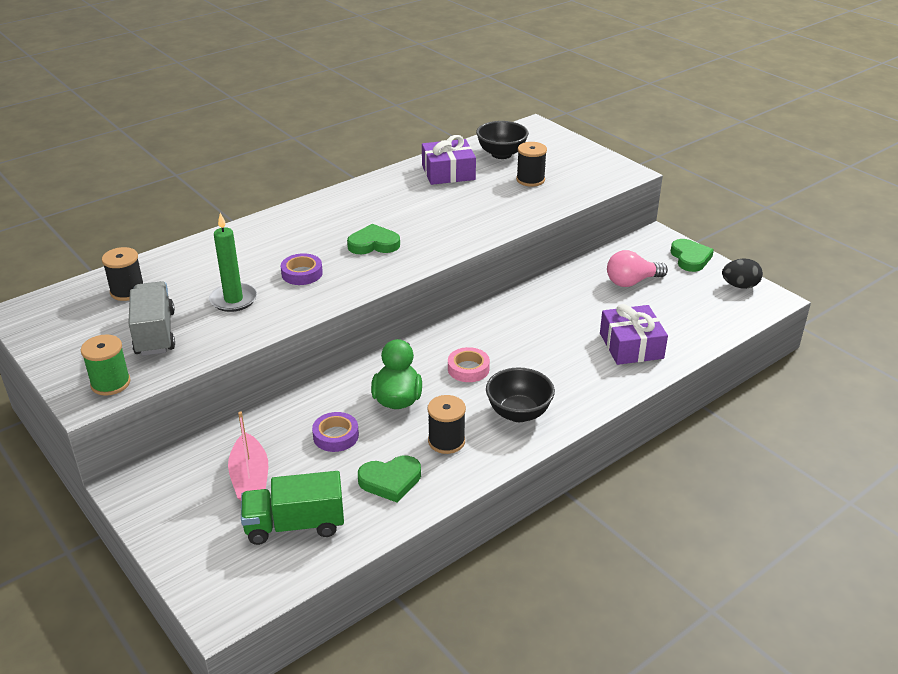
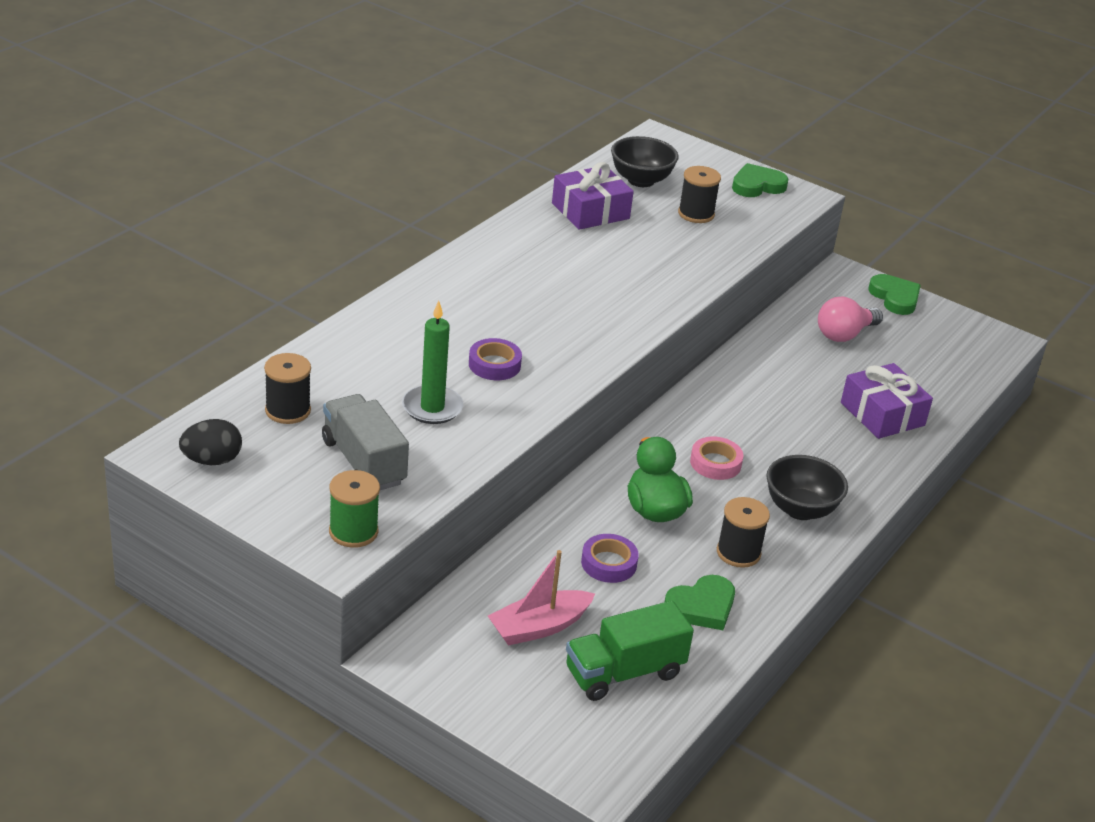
camera: 20 degrees left, 0 degrees up
(250, 478) = (539, 627): pink boat -> pink boat turned 90 degrees clockwise
(373, 244) = (558, 317): green heart -> green heart (757, 185)
(740, 286) = (965, 328): black egg -> black egg (212, 460)

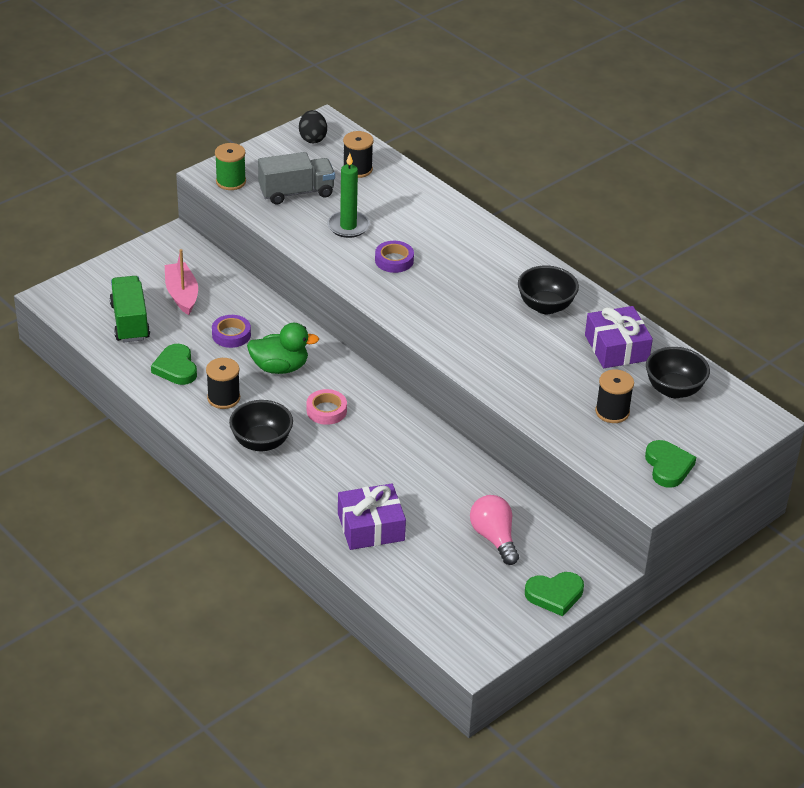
camera: 105 degrees right, 5 degrees up
(539, 254) = (545, 306): none -> black bowl

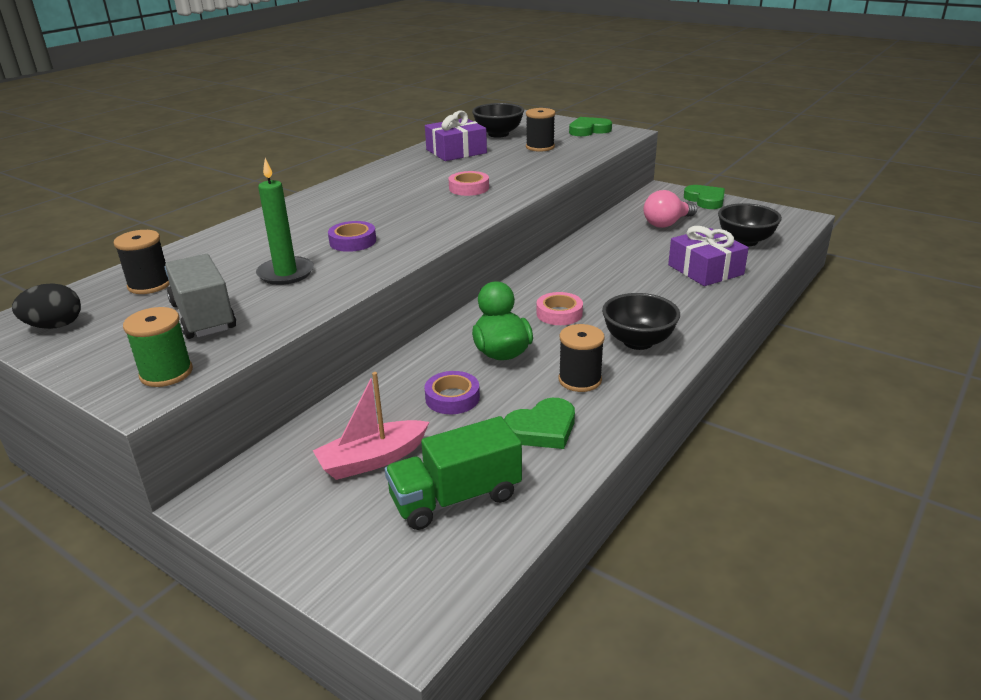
camera: 100 degrees left, 10 degrees down
(495, 339) = (469, 188): none -> pink tape
(545, 306) = (409, 176): black bowl -> black bowl (745, 241)

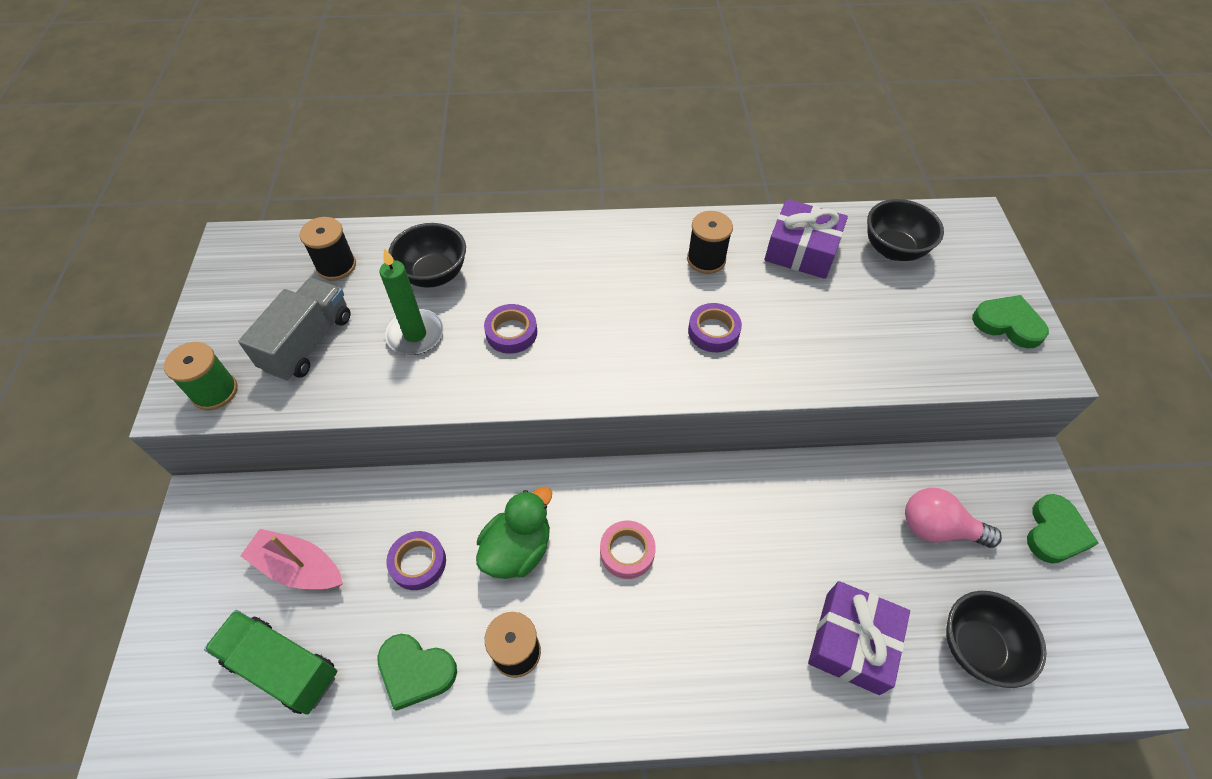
camera: 50 degrees right, 25 degrees up
(55, 326) = (242, 269): black egg -> none
(469, 188) = (713, 331): pink tape -> purple tape
(540, 147) = (897, 313): black spool -> black spool (706, 259)
(638, 342) = (627, 664): black bowl -> black bowl (434, 274)

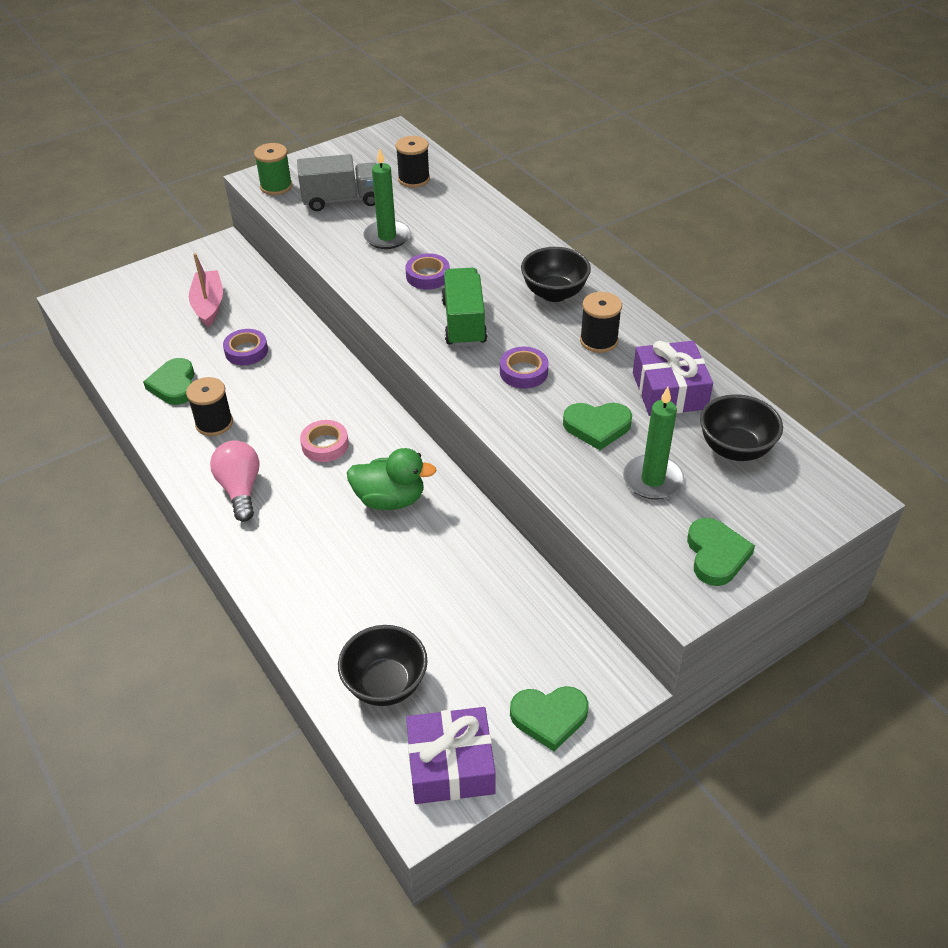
camera: 60 degrees right, 10 degrees down
(283, 667) = (144, 331): green truck -> green truck (464, 323)
(434, 274) = (447, 220): black bowl -> black bowl (554, 293)
(517, 549) = (288, 391): green duck -> green duck (390, 499)
(819, 318) = (597, 427): none -> green heart
(852, 642) = (337, 599): purple gift -> purple gift (451, 765)
(904, 317) = (652, 480): none -> green candle
(938, 528) = (486, 626): pink light bulb -> pink light bulb (240, 489)

